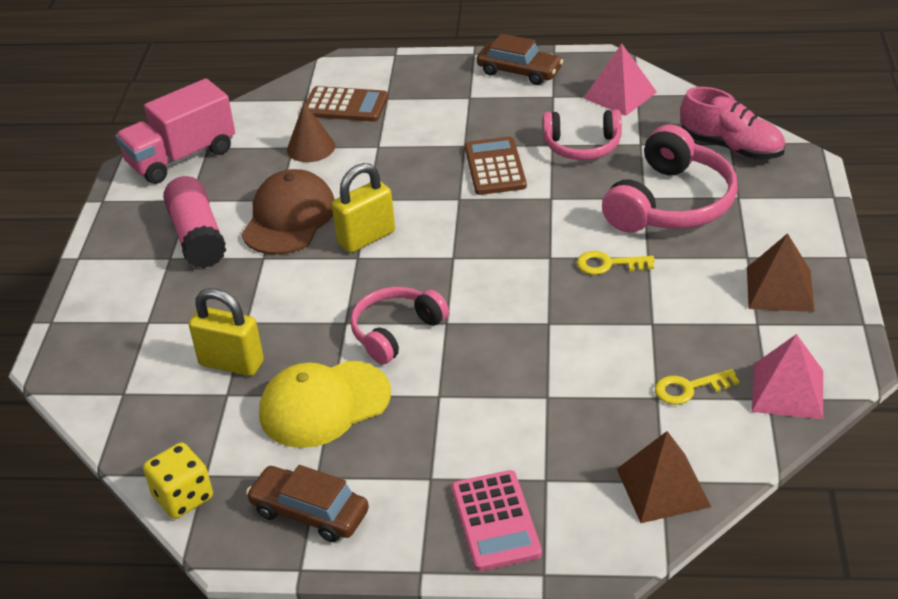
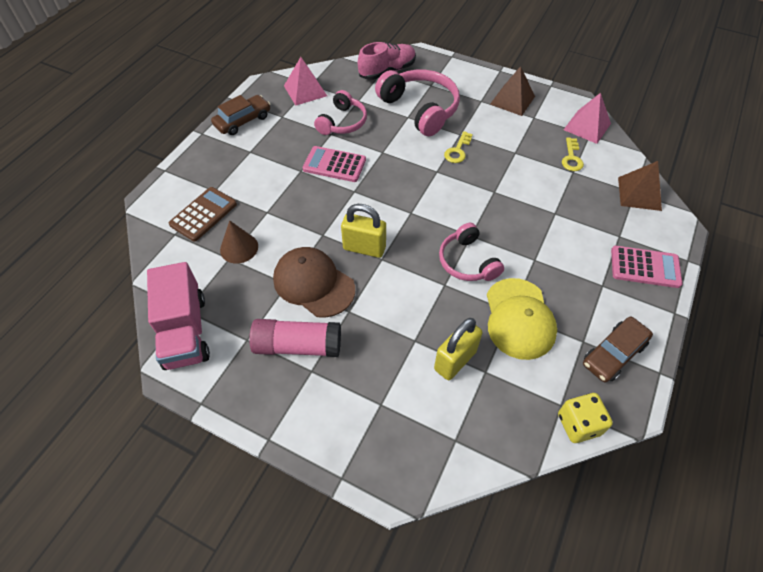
camera: 70 degrees left, 15 degrees up
(366, 238) = (364, 248): yellow padlock -> yellow padlock turned 60 degrees counterclockwise
(495, 167) = (334, 164): brown calculator -> pink calculator

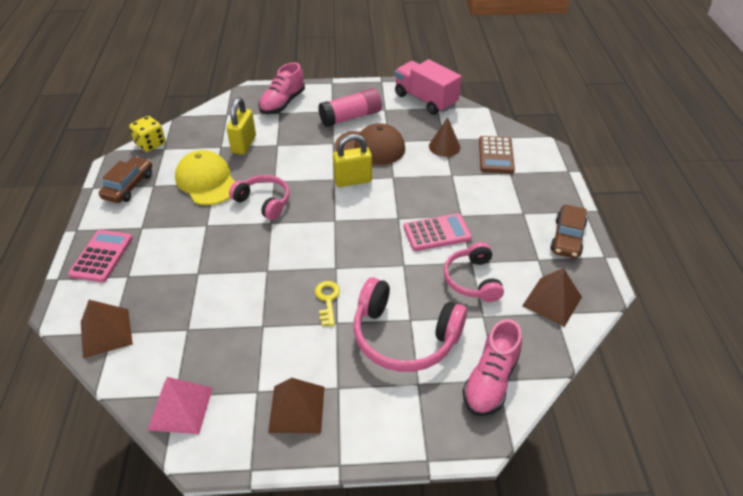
camera: 150 degrees right, 10 degrees down
(305, 90) = (552, 301): pink pyramid -> brown pyramid
(366, 424) = (282, 103): none -> pink shoe
(571, 158) = (193, 347): yellow key -> none
(645, 267) = (102, 256): pink calculator -> pink calculator turned 120 degrees clockwise

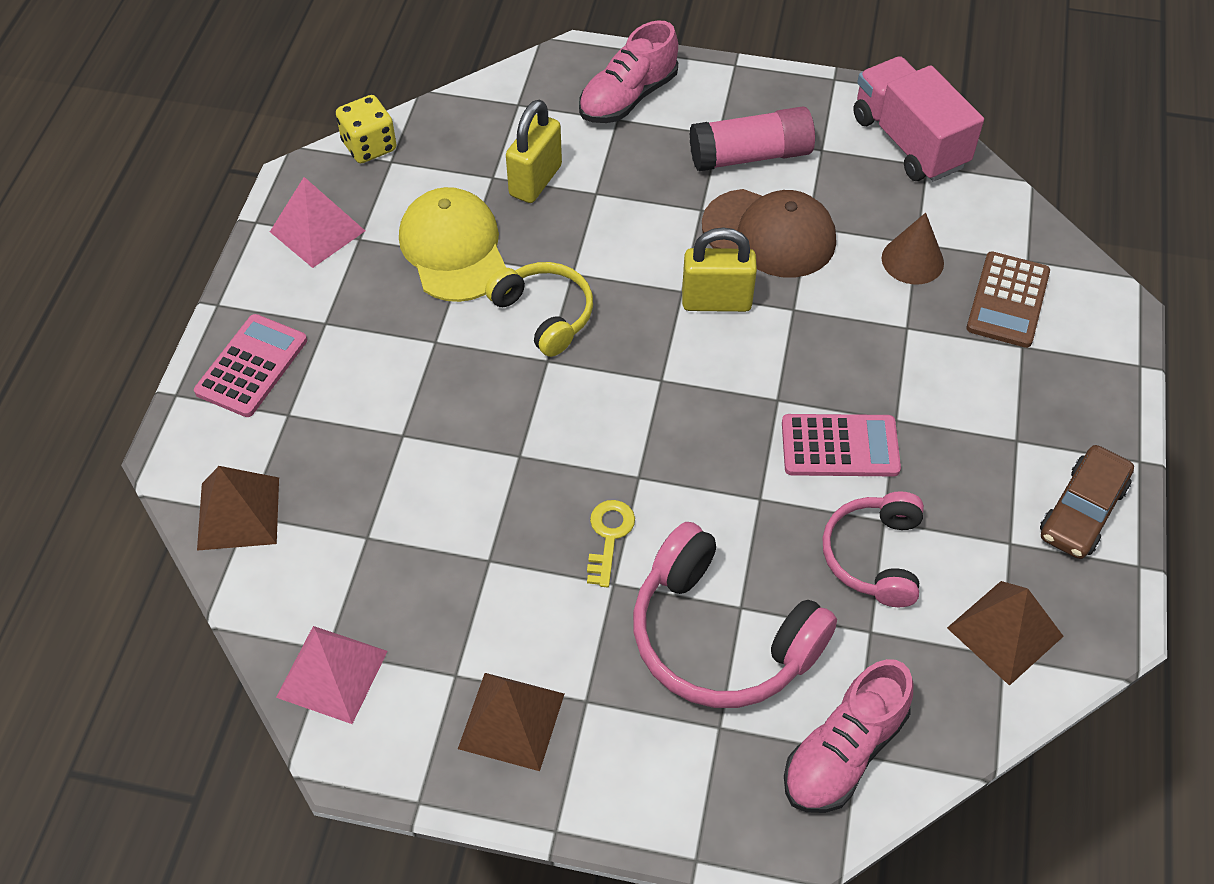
camera: 15 degrees right, 10 degrees up
(129, 186) = (317, 231): brown car -> pink pyramid
(263, 202) = (544, 314): pink headphones -> yellow headphones

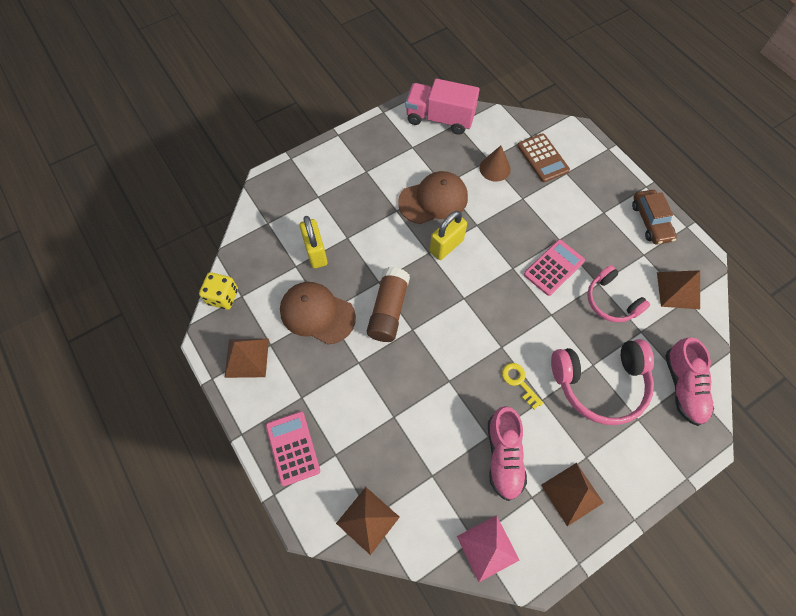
camera: 45 degrees left, 10 degrees up
(317, 231) = (247, 358): pink pyramid -> brown pyramid
(453, 249) = (317, 313): yellow cap -> brown cap
(544, 314) = (388, 310): yellow headphones -> brown glue stick
(628, 97) = (311, 183): pink shoe -> pink shoe (503, 456)
(750, 156) = (389, 171): pink glue stick -> none

